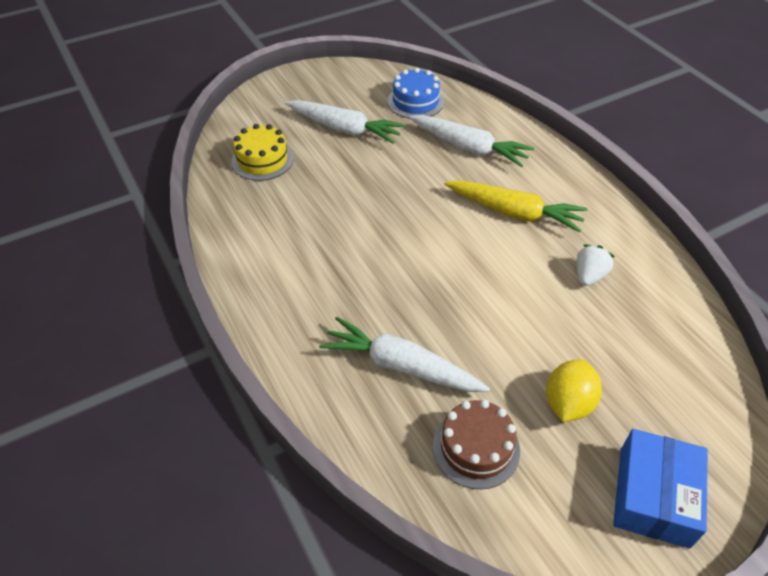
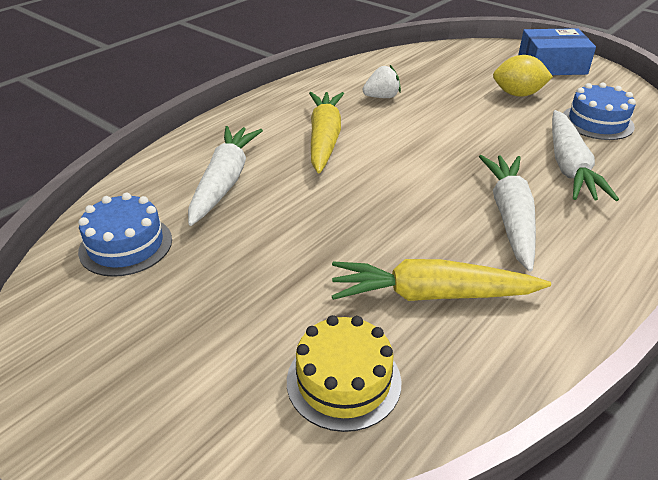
camera: 110 degrees left, 10 degrees down
(298, 212) = (432, 295): none -> yellow carrot
(344, 129) = (220, 303): white carrot -> white carrot (510, 217)
(476, 448) = (597, 122): brown cake -> blue cake
(589, 275) = (381, 97): white strawberry -> white strawberry turned 150 degrees clockwise

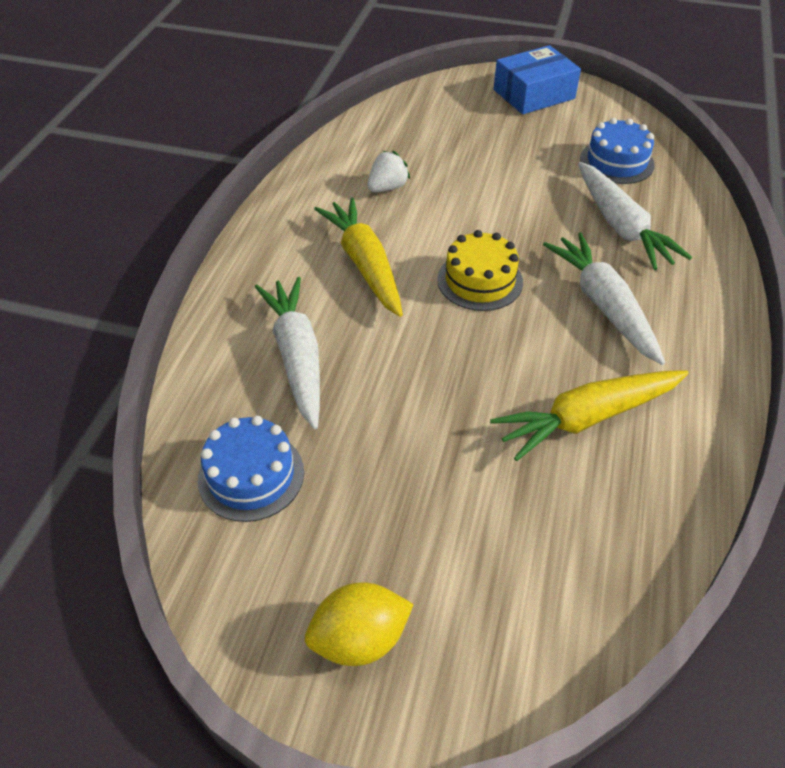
camera: 25 degrees left, 10 degrees up
(343, 381) = (569, 537): yellow cake -> yellow cake (480, 280)
(518, 94) = (523, 145): yellow lemon -> yellow lemon (359, 639)

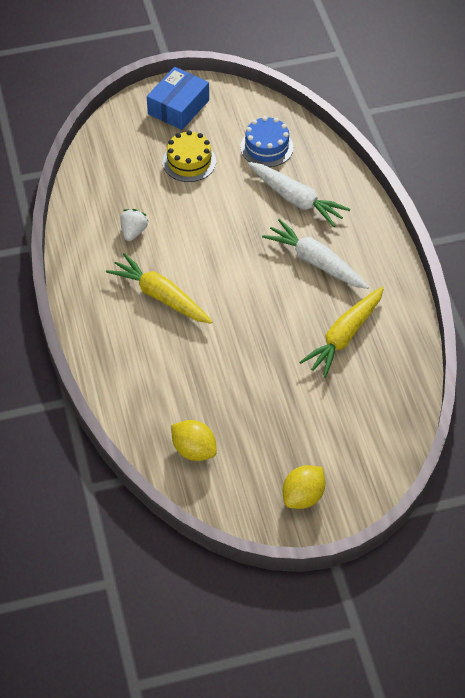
camera: 30 degrees left, 5 degrees up
(251, 475) = (194, 450): blue cake -> yellow lemon
(297, 357) = (166, 374): white carrot -> none
(480, 280) = (236, 277): yellow cake -> yellow cake (189, 162)

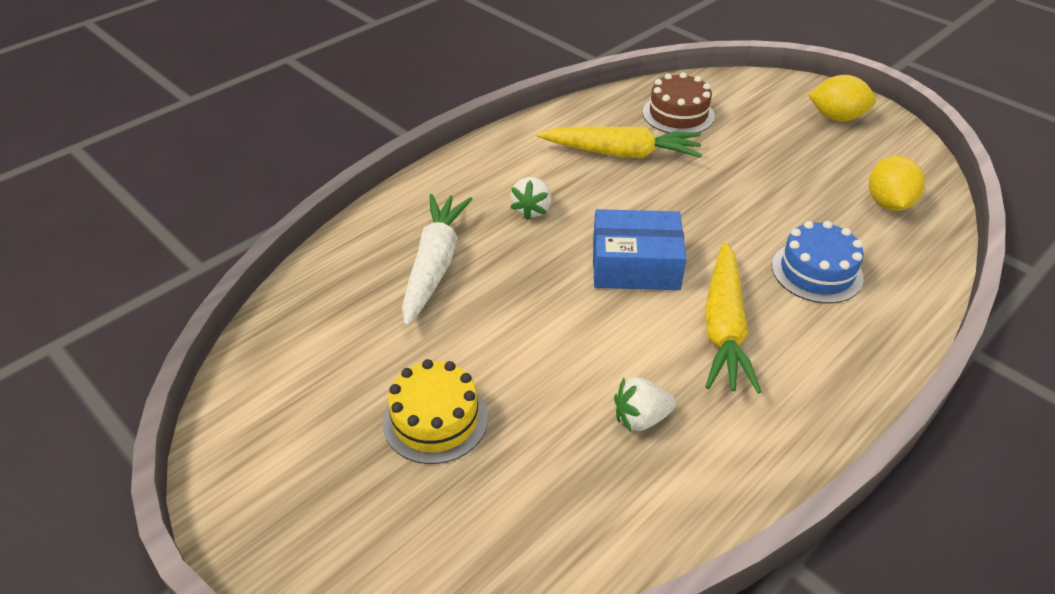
camera: 120 degrees left, 10 degrees down
(178, 107) = (300, 503): blue box -> blue box (635, 265)
(266, 147) = (343, 336): blue cake -> blue cake (816, 272)
(316, 262) = (532, 210): white carrot -> white strawberry
(370, 397) = (678, 114): none -> brown cake

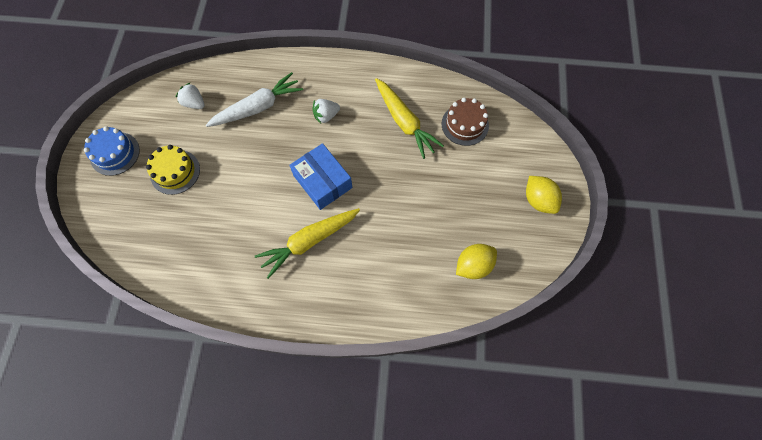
camera: 50 degrees right, 25 degrees up
(641, 418) = (229, 242): white strawberry -> white strawberry (194, 103)
(816, 272) = (383, 259): blue cake -> blue cake (115, 153)

